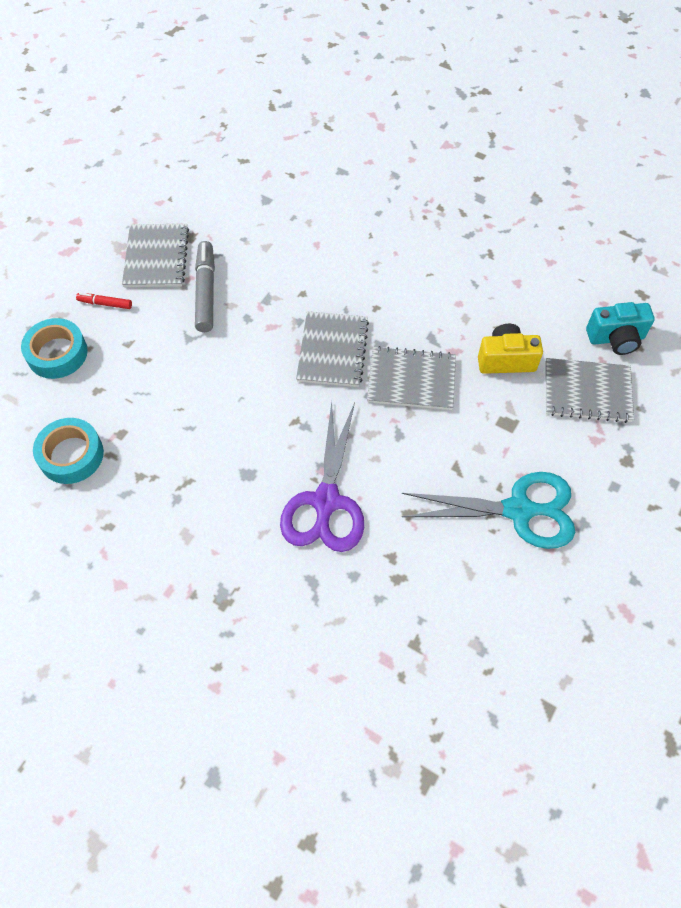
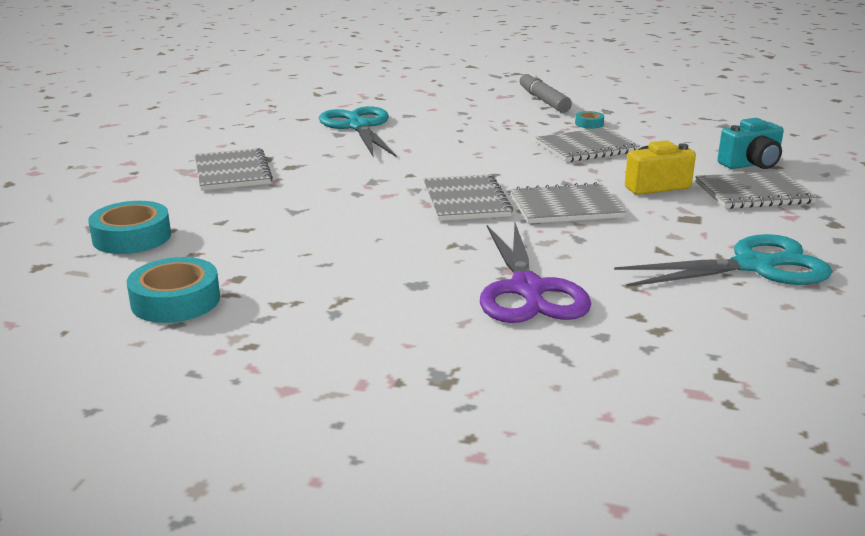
camera: 15 degrees left, 35 degrees down
(105, 304) = (182, 202): red marker -> none
(206, 291) = (300, 184): grey marker -> grey marker (543, 100)
(288, 187) = (358, 126): none -> turquoise scissors
(480, 273) = (586, 147): none -> grey notebook
(505, 224) = (589, 124): none -> turquoise tape

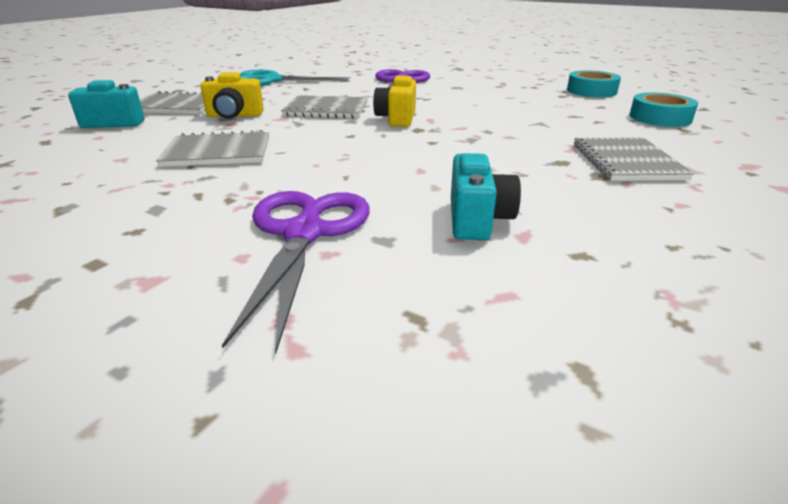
camera: 165 degrees left, 5 degrees up
(358, 126) = (477, 220): turquoise scissors -> turquoise camera
(453, 114) = (304, 233): none -> purple scissors
(466, 200) = (397, 119): grey notebook -> yellow camera
(543, 100) = (100, 251): grey marker -> none
(589, 124) = (144, 185): turquoise tape -> none

